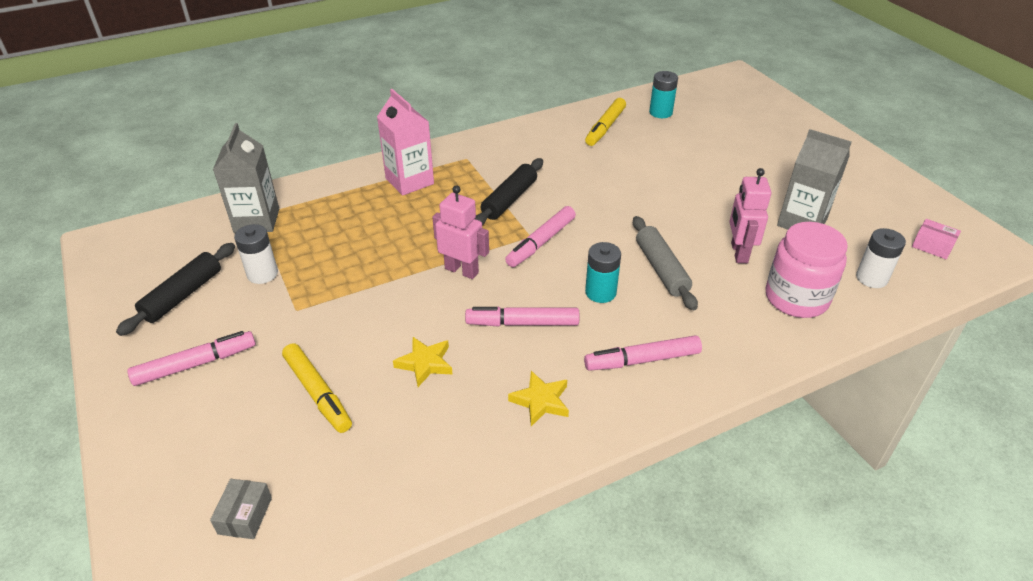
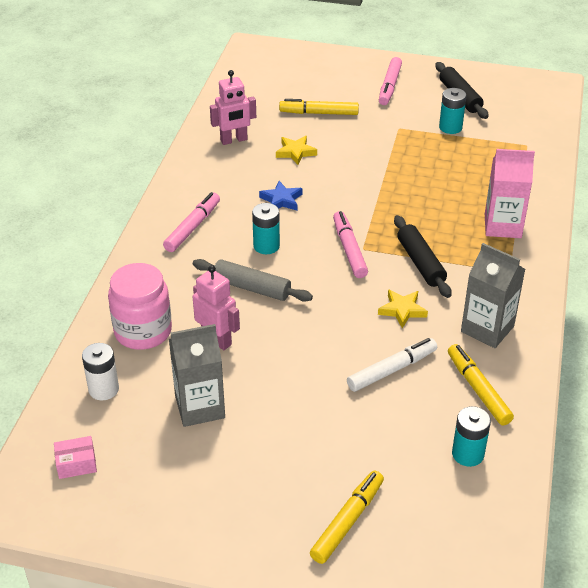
camera: 130 degrees right, 0 degrees up
(245, 515) = (268, 74): grey box -> none
(257, 221) = (518, 143): grey carton -> grey carton (487, 329)
(262, 274) = (450, 127): white battery -> turquoise battery
(462, 270) = (361, 201): pink robot -> pink robot (234, 140)
(522, 323) = (281, 200): pink marker -> blue star
(540, 401) = (217, 176): yellow star -> yellow star (402, 310)
(639, 163) = (392, 370): none -> white marker
(770, 128) = (347, 521): none -> yellow marker

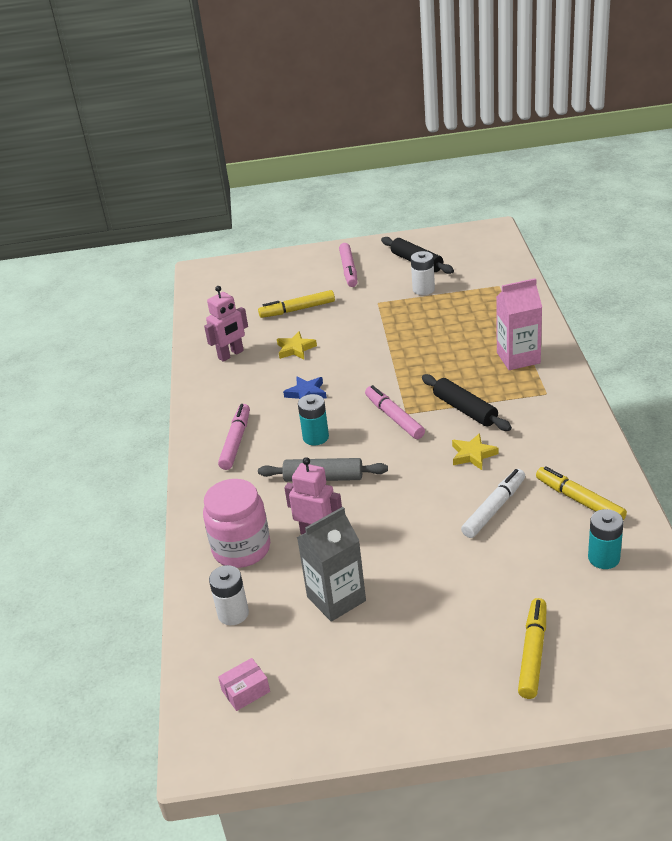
camera: 15 degrees left, 5 degrees down
(450, 127) = (423, 289): turquoise battery -> white battery
(487, 329) = (557, 447): grey carton -> none

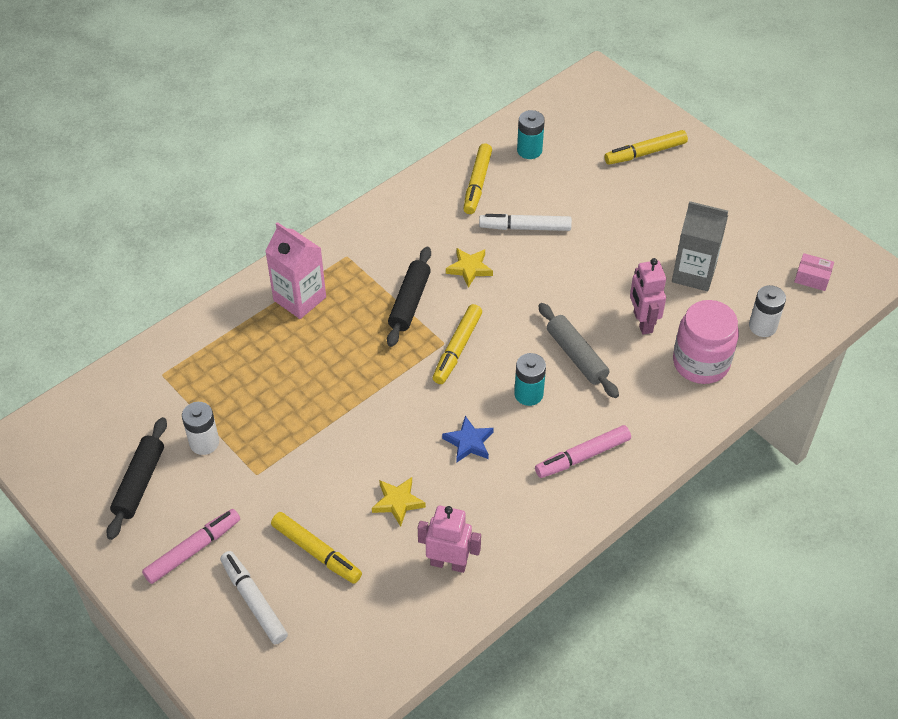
camera: 130 degrees left, 15 degrees up
(292, 282) = (254, 601): none -> white marker
(394, 417) = (457, 349): pink marker -> yellow marker

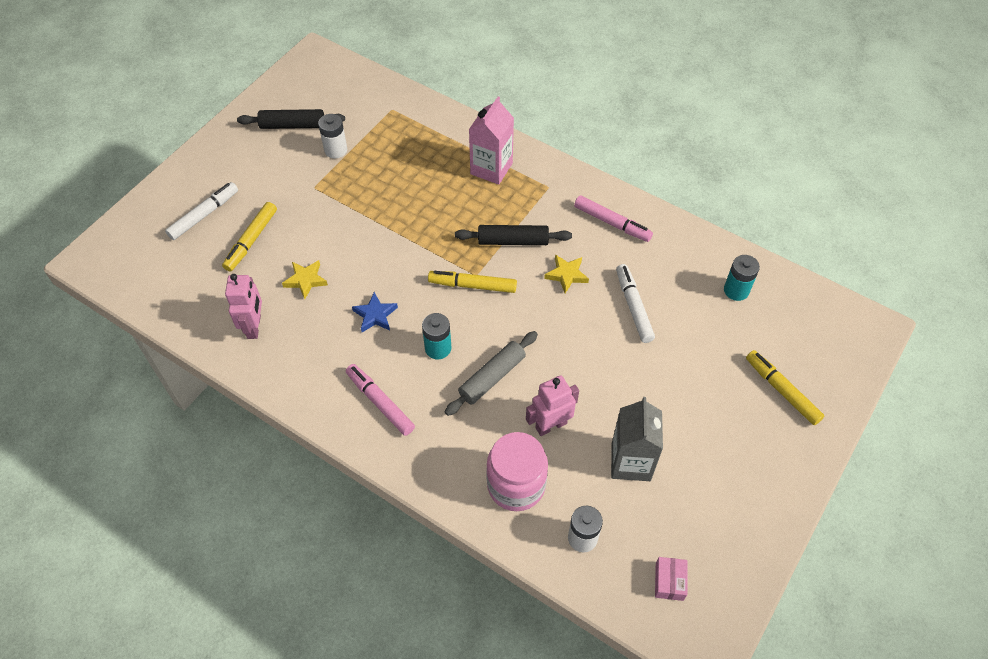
camera: 75 degrees right, 5 degrees up
(193, 550) = (241, 170): pink marker -> pink marker (612, 223)
(477, 184) = (673, 259): yellow marker -> none

